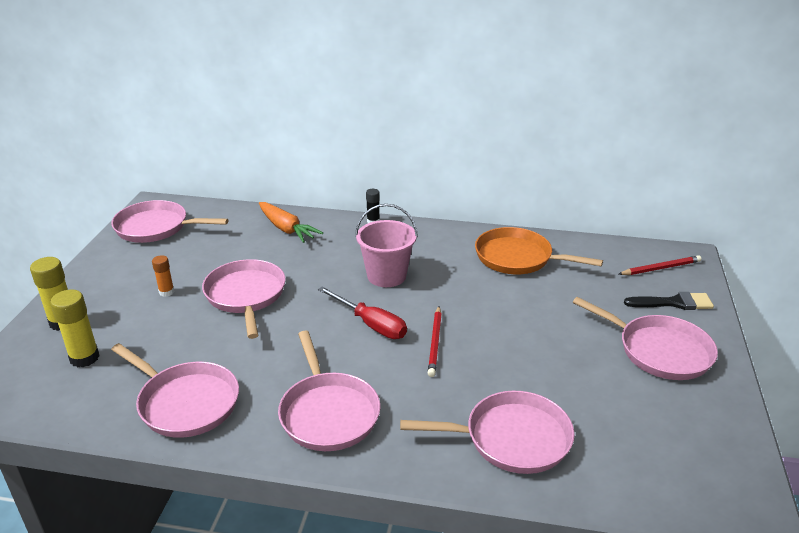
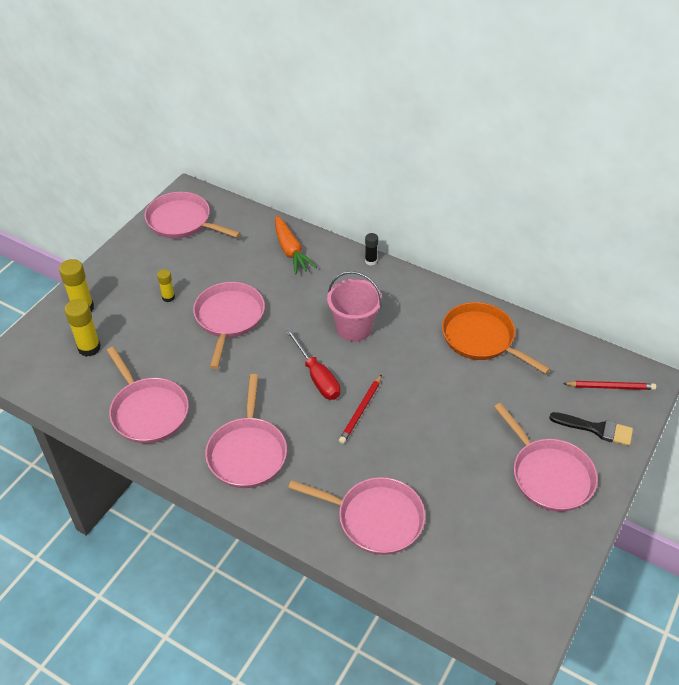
camera: 20 degrees right, 15 degrees up
(166, 292) = (168, 297): orange glue stick -> yellow glue stick

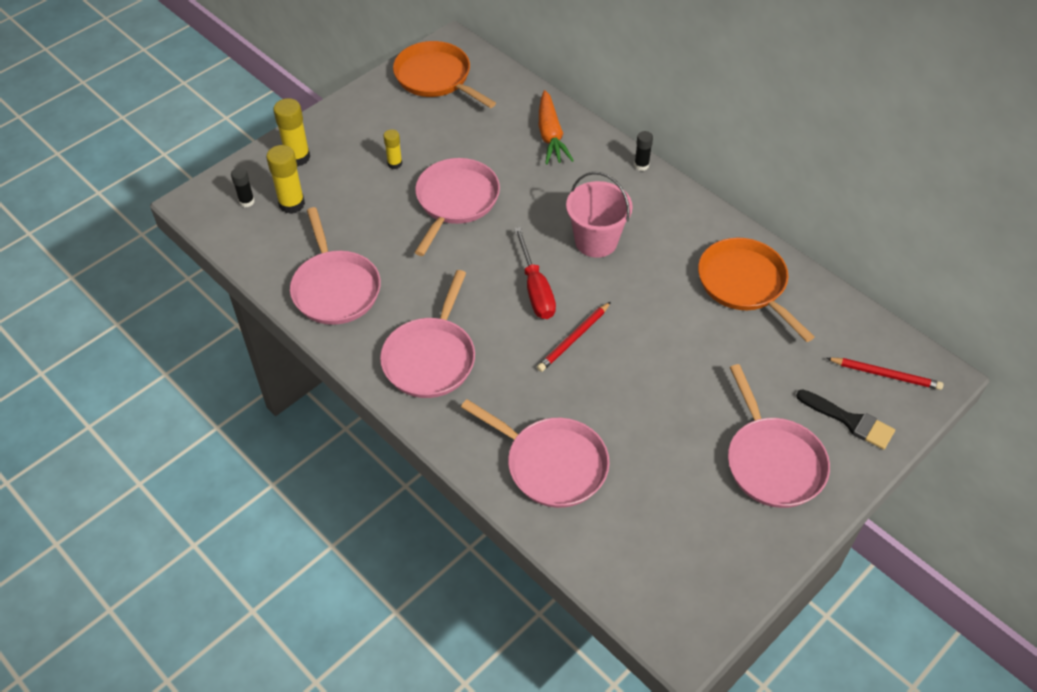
camera: 15 degrees right, 5 degrees up
(49, 353) = (247, 201): none -> black glue stick
(182, 221) = (436, 78): pink pan -> orange pan

